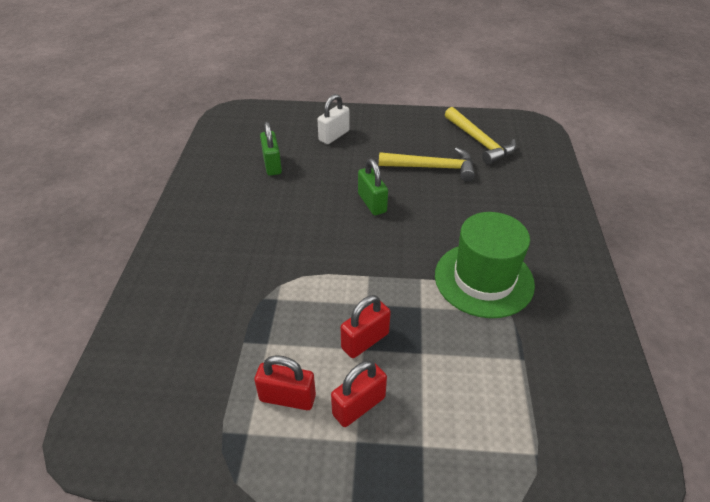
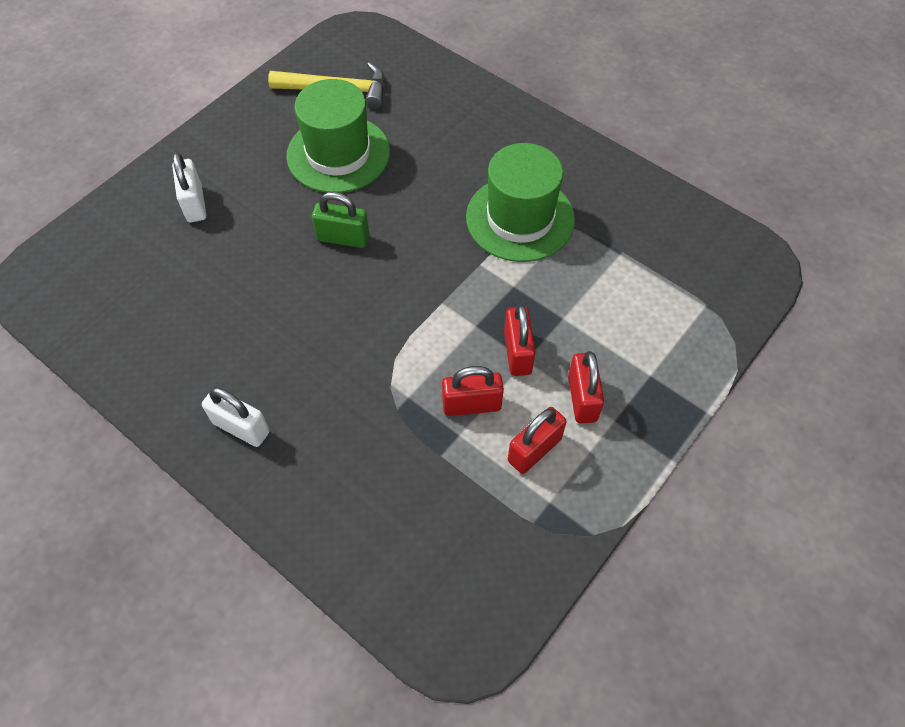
camera: 55 degrees left, 15 degrees up
(196, 234) = (241, 427): none -> white padlock
(272, 165) = (187, 292): green padlock -> none
(298, 337) = (471, 405): none -> red padlock
(432, 167) = (338, 154): yellow hammer -> green hat

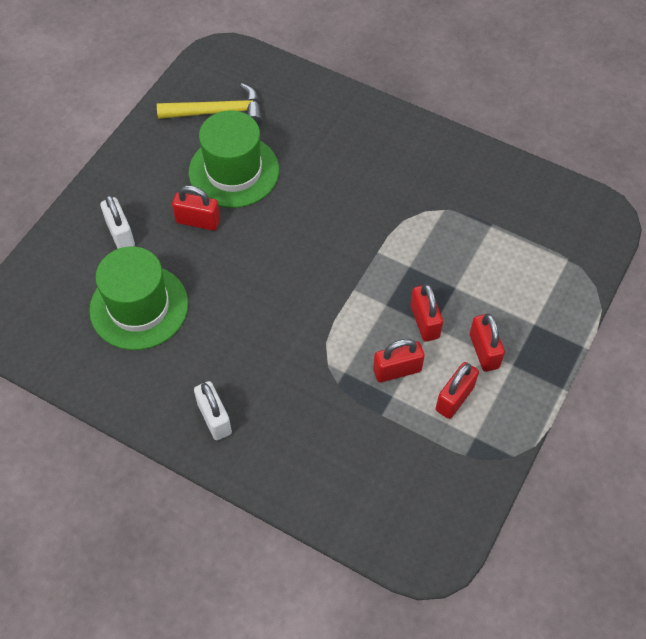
camera: 10 degrees left, 0 degrees up
(241, 427) = (214, 418): white padlock -> white padlock turned 45 degrees clockwise
(284, 202) = (198, 221): none -> red padlock
(343, 238) = (257, 246): green padlock -> none
(520, 218) = (402, 207): green hat -> green hat (139, 307)

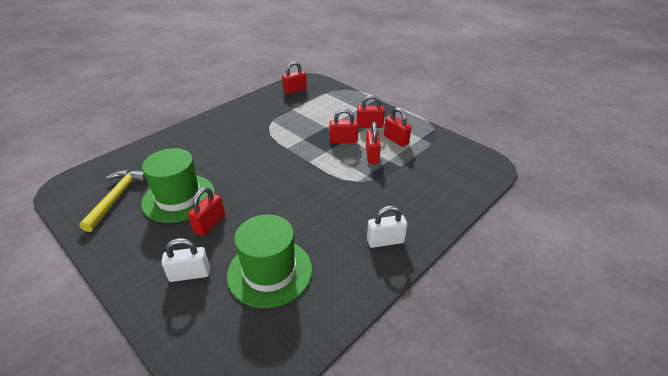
camera: 75 degrees left, 20 degrees down
(556, 210) = (295, 90): none -> red padlock

